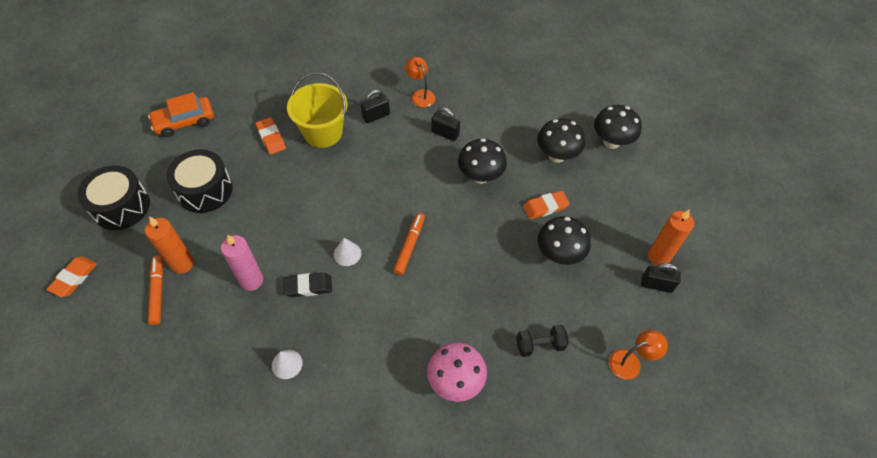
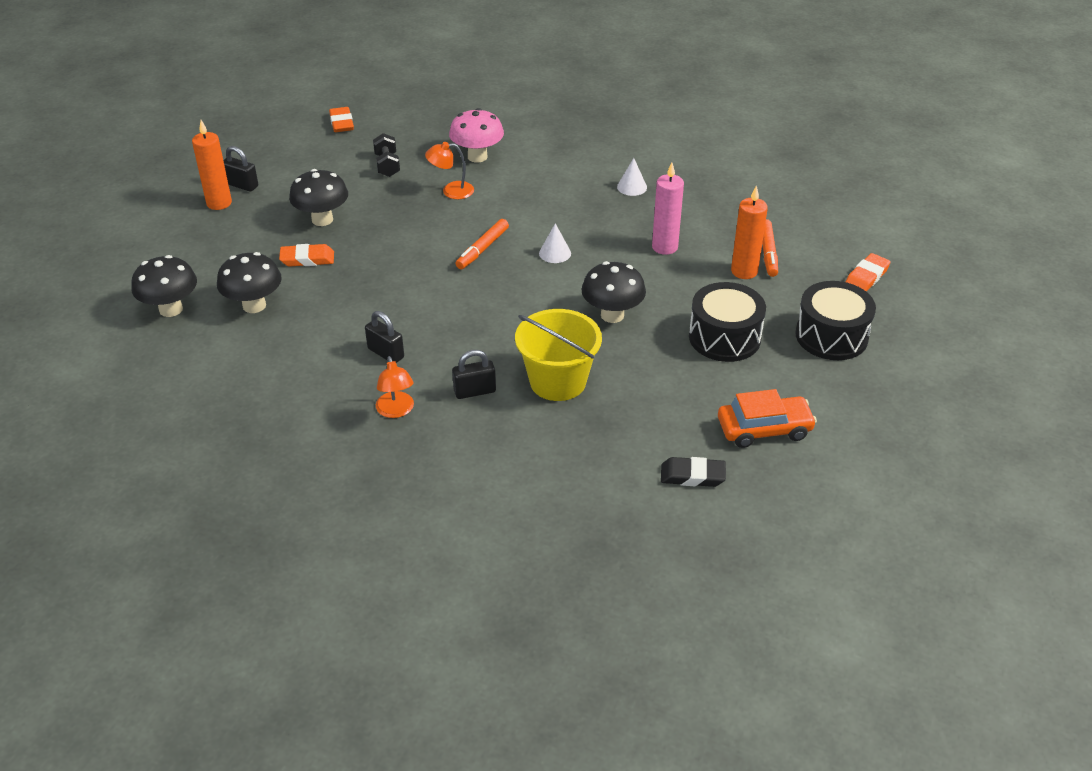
camera: 165 degrees left, 15 degrees down
(271, 138) = (633, 386): orange eraser -> orange eraser (342, 123)
(308, 287) = (603, 234): black eraser -> black eraser (692, 476)
(480, 176) = (366, 299): black mushroom -> black mushroom (612, 315)
(540, 345) = (387, 165): black dumbbell -> black dumbbell turned 75 degrees clockwise
(631, 362) = (312, 145): orange lamp -> orange lamp (451, 191)

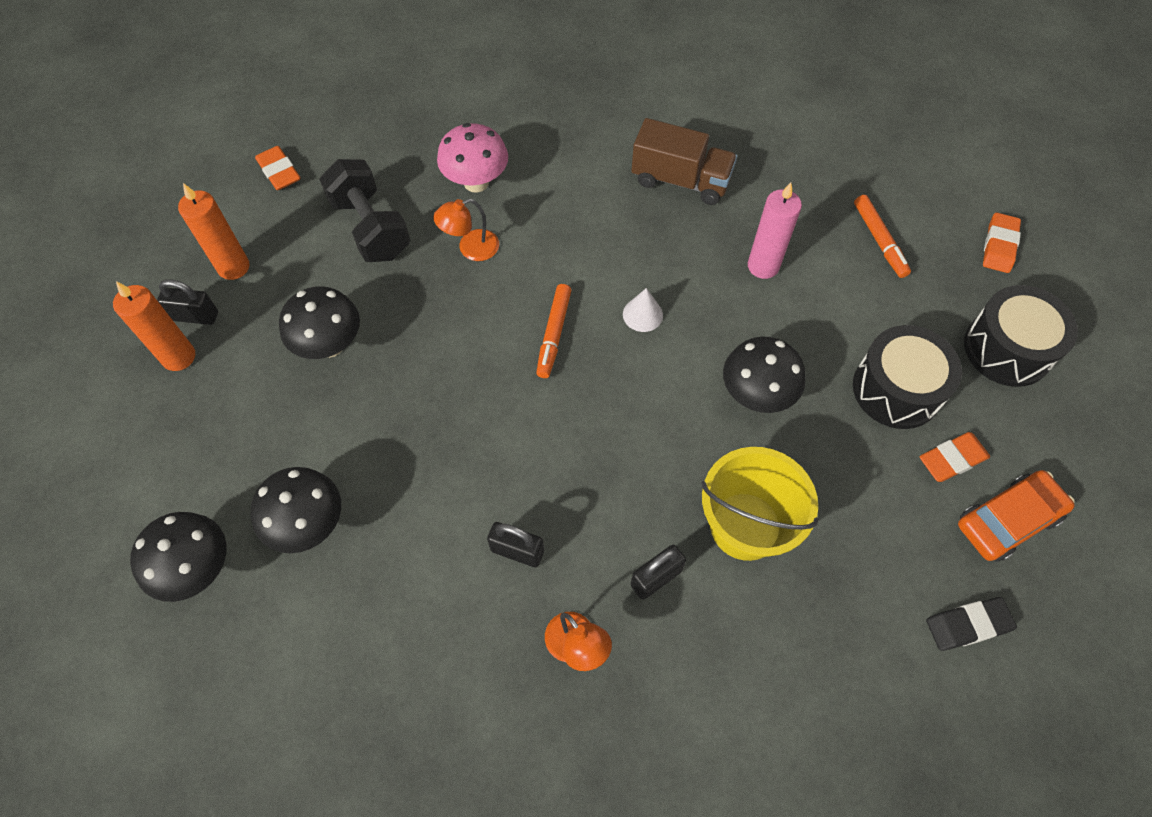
camera: 20 degrees left, 20 degrees up
(307, 259) = (342, 420): orange eraser -> orange eraser (952, 459)
(387, 165) = (371, 228): black dumbbell -> black dumbbell, size x1.70
(632, 187) = (680, 180): white cone -> brown truck
(744, 271) = (867, 278): orange candle -> orange candle (233, 267)

